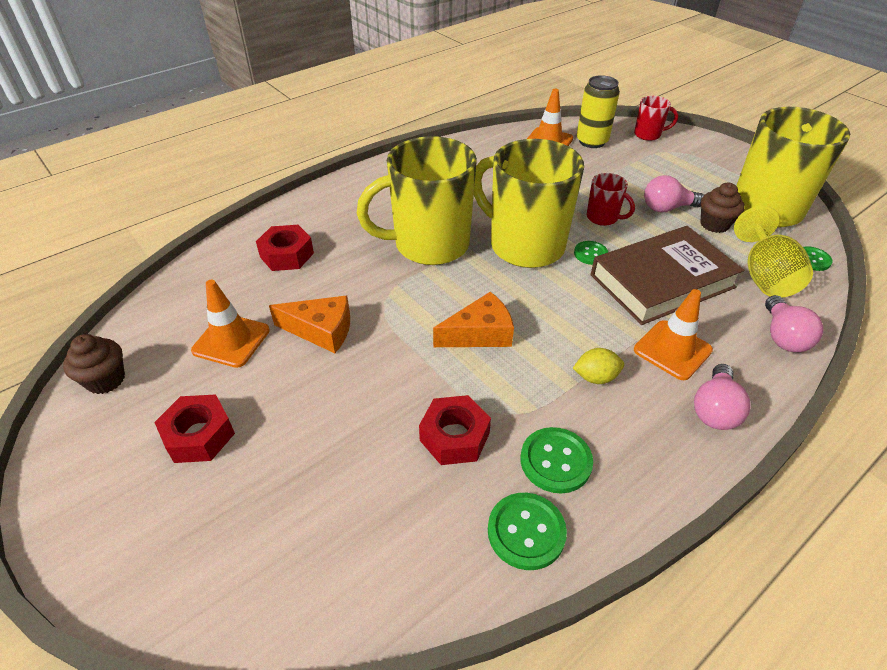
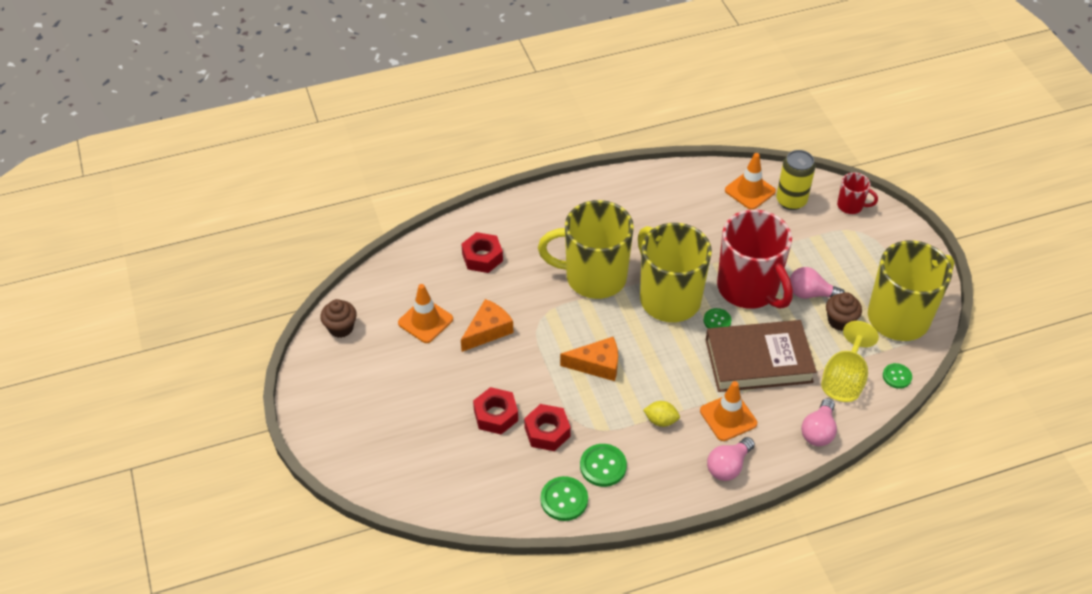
camera: 20 degrees right, 5 degrees up
(199, 435) = (391, 383): red nut -> red nut (496, 415)
(321, 331) = (488, 331): orange cheese -> orange cheese turned 75 degrees counterclockwise
(603, 218) = (748, 289): red mug -> red mug, size x2.25

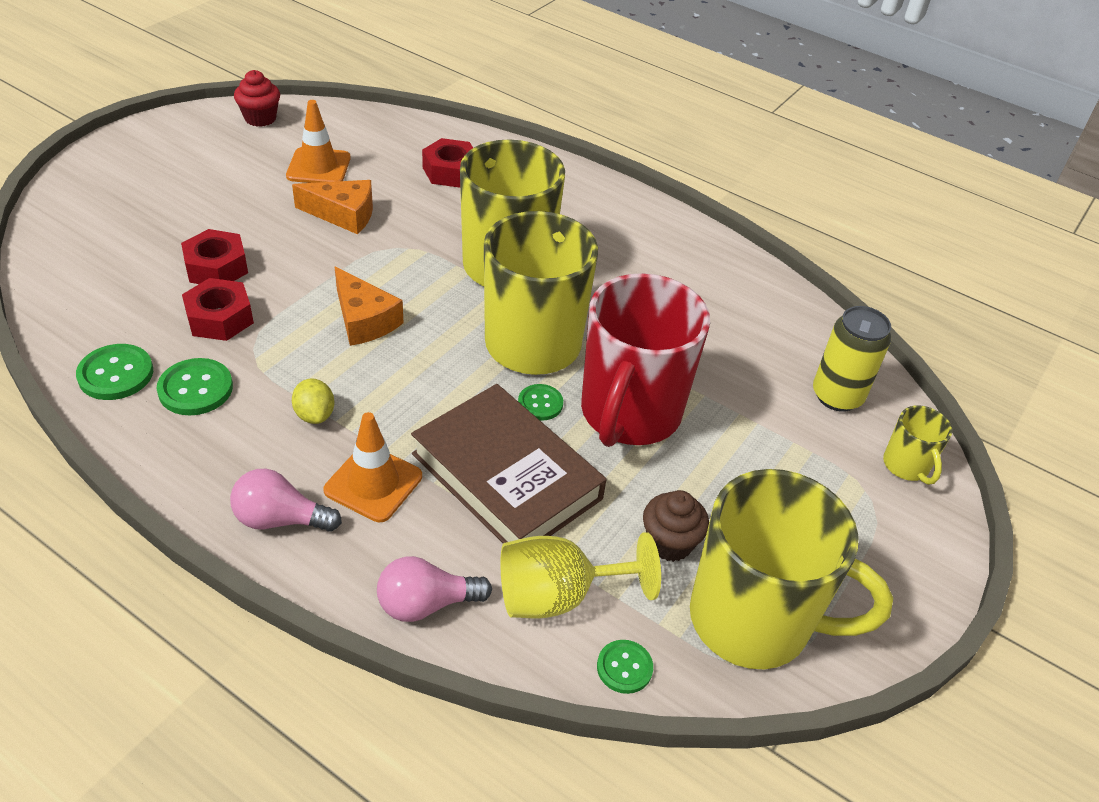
camera: 50 degrees right, 5 degrees down
(341, 328) = (260, 118): brown cupcake -> red cupcake
(750, 191) = (804, 347): orange traffic cone -> none
(810, 294) = (688, 486): pink light bulb -> none
(850, 206) = (906, 466): red mug -> yellow mug

